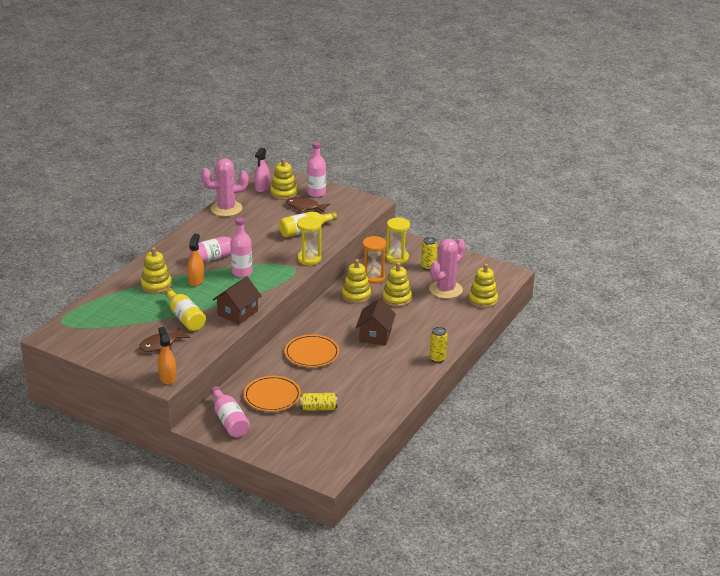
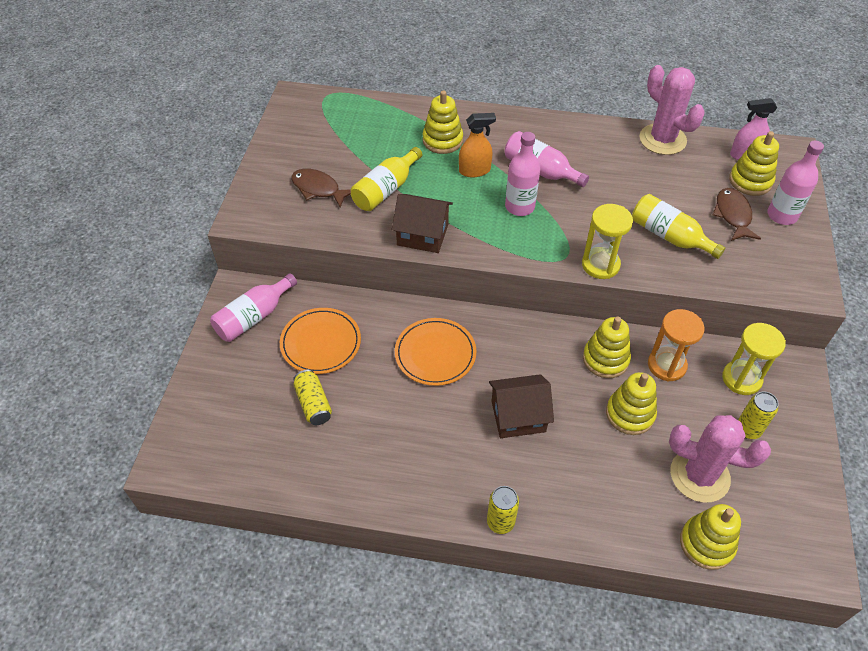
camera: 70 degrees right, 20 degrees up
(167, 377) = (252, 218): orange spray bottle -> none

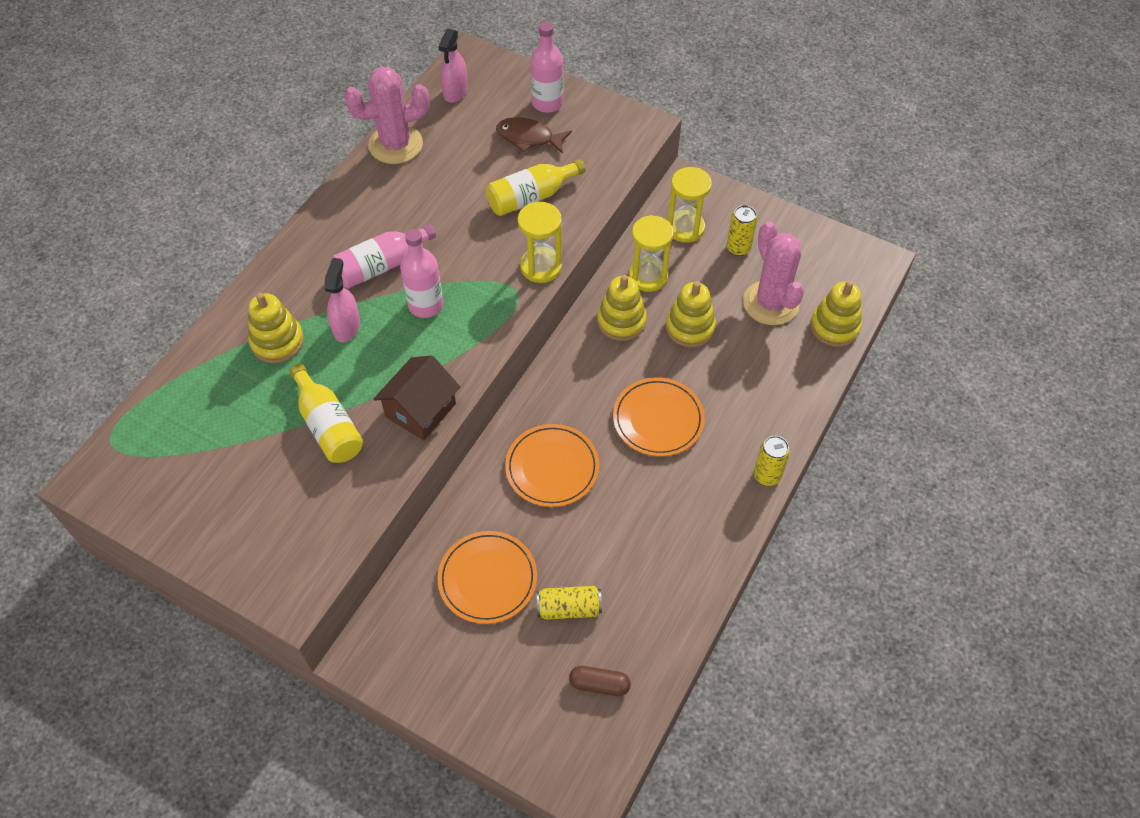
camera: 70 degrees left, 5 degrees up
(254, 317) = (415, 644): pink bottle -> none
(254, 445) = (599, 684): none -> brown capsule
(318, 189) = (286, 498): brown fish -> none
(474, 170) = (346, 327): orange spray bottle -> pink spray bottle
(518, 416) = (658, 419): brown house -> orange plate
(666, 365) = (648, 276): orange hourglass -> yellow hourglass
(699, 475) = (770, 303): pink cactus -> pink cactus turned 60 degrees counterclockwise
(750, 181) = (492, 104): yellow stacking toy -> none

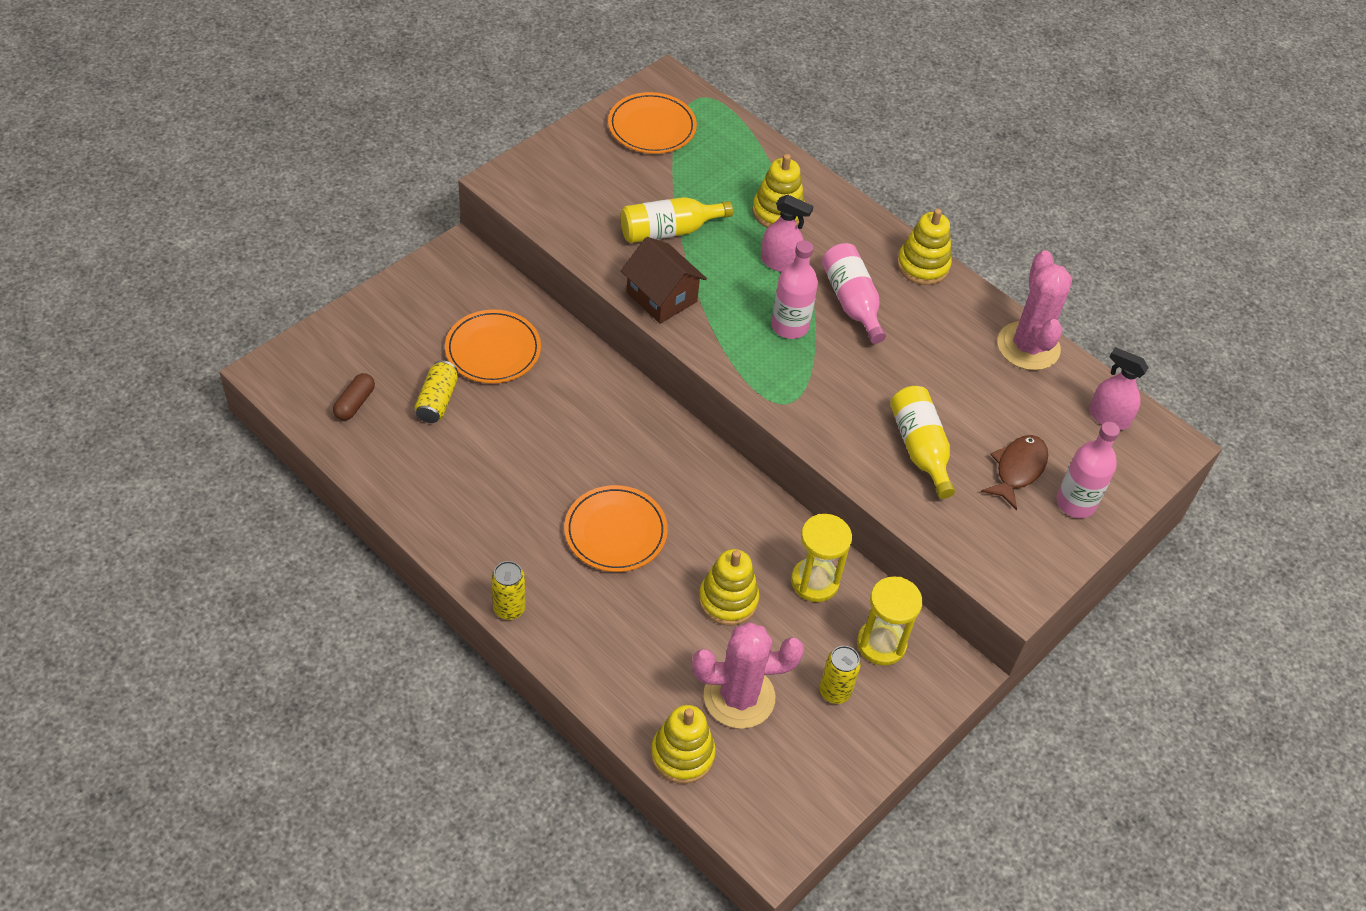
camera: 100 degrees right, 5 degrees down
(541, 267) = (814, 432): yellow hourglass -> none
(552, 467) = (591, 426): orange plate -> orange plate (652, 127)
(621, 321) = (756, 536): yellow stacking toy -> yellow stacking toy (923, 266)

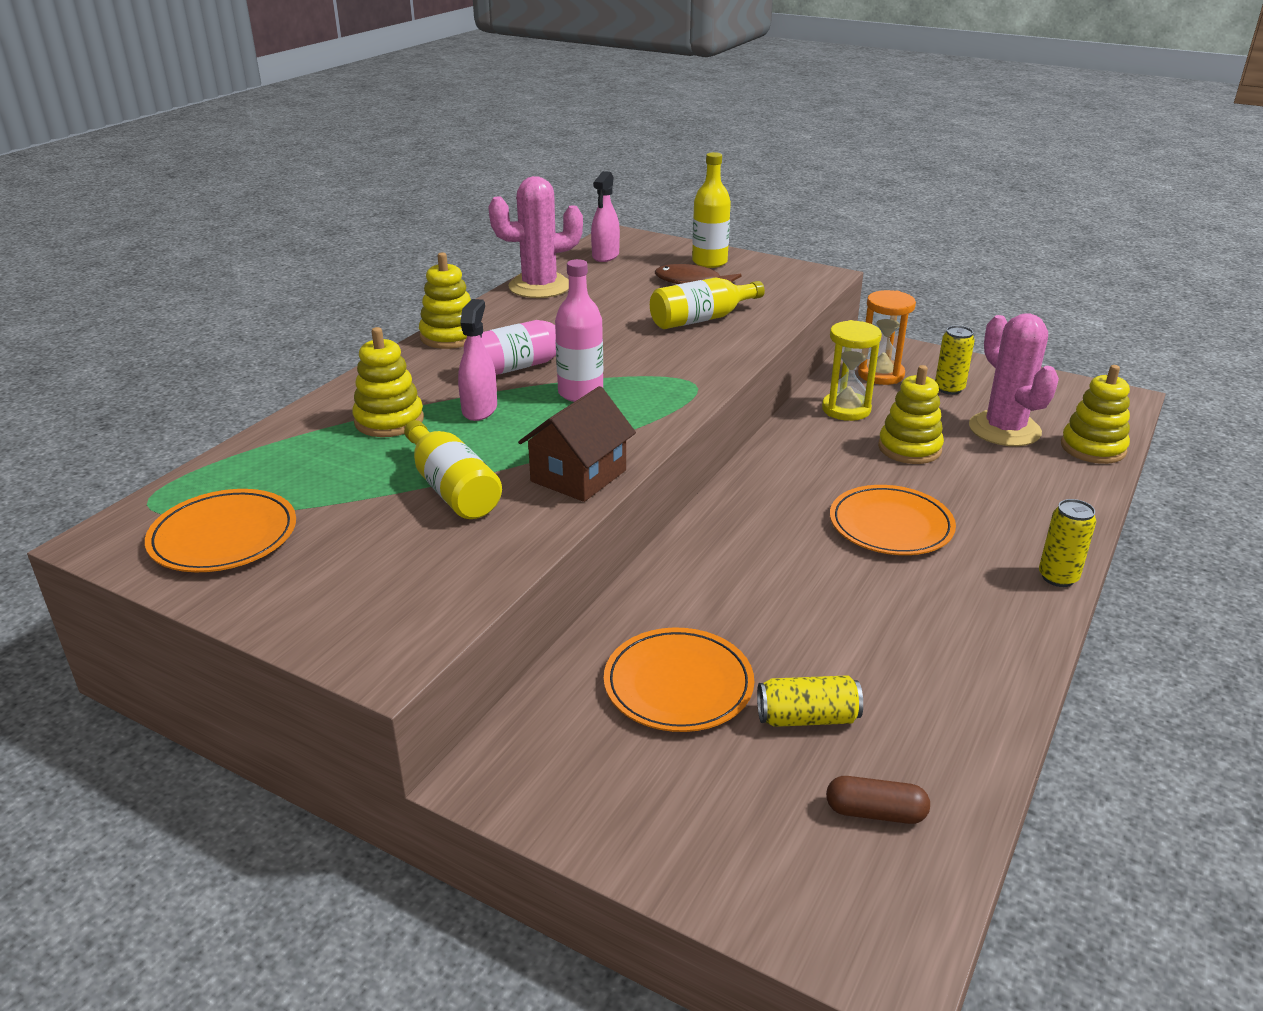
camera: 100 degrees left, 20 degrees down
(881, 644) = (881, 375): yellow hourglass -> orange hourglass
(1075, 503) = (709, 262): pink bottle -> yellow bottle

